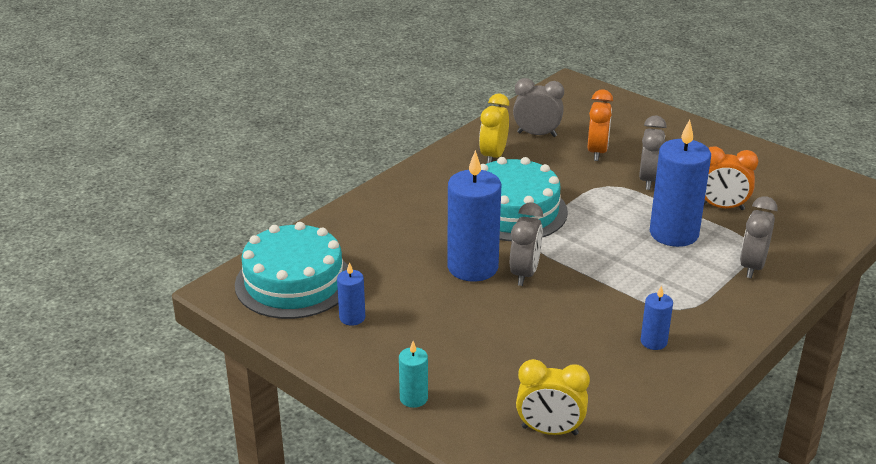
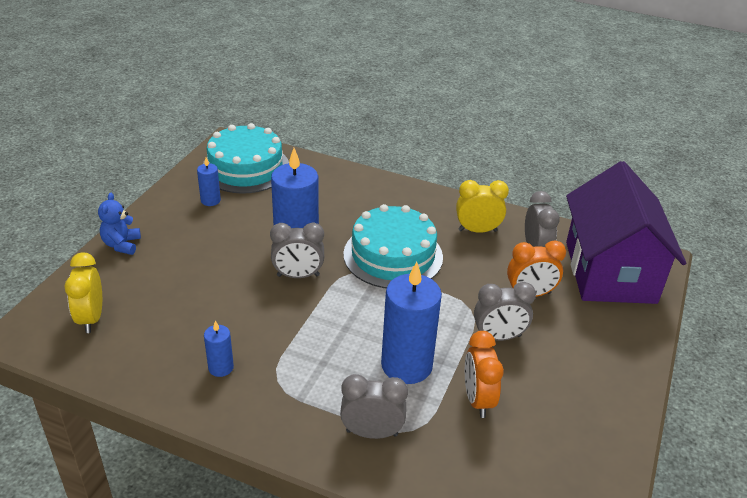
camera: 70 degrees right, 5 degrees up
(413, 398) = (122, 245): turquoise candle -> blue teddy bear
(580, 108) = (610, 272): none -> purple house

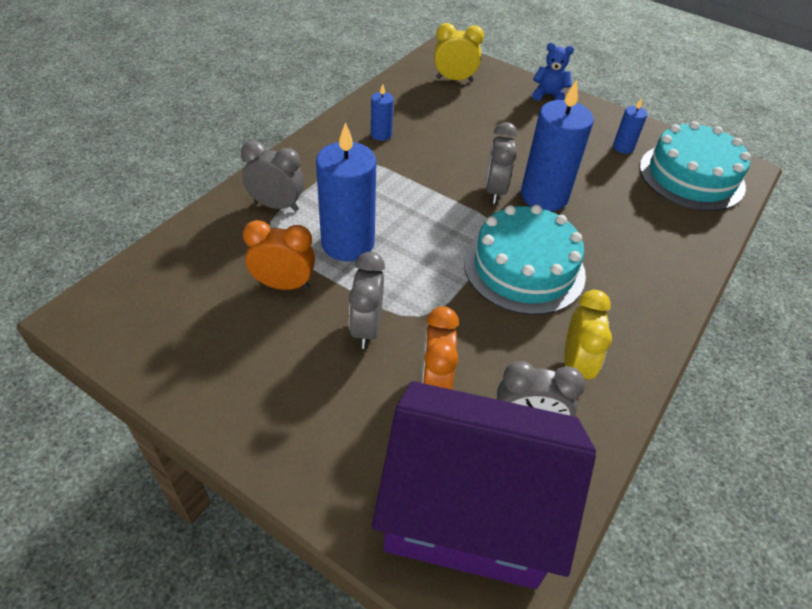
camera: 100 degrees right, 10 degrees up
(372, 432) = (276, 205): grey clock -> grey clock turned 90 degrees counterclockwise

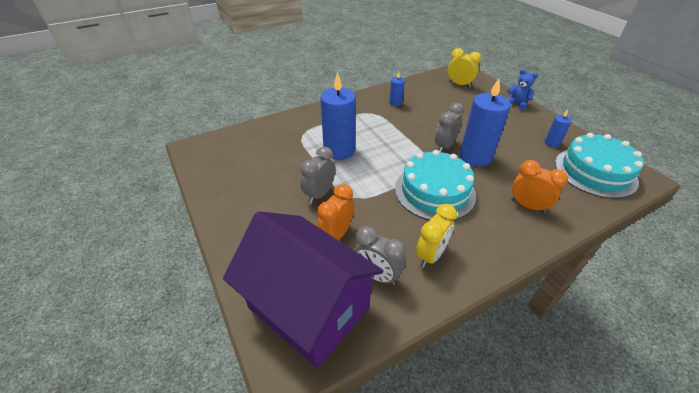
camera: 30 degrees right, 5 degrees down
(276, 205) = (315, 123): grey clock -> none
(284, 285) = (292, 161): orange clock -> orange clock (527, 206)

